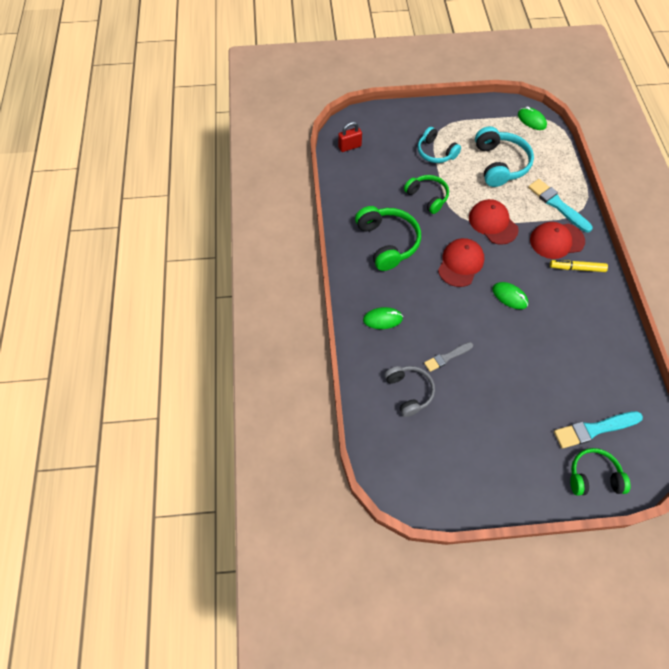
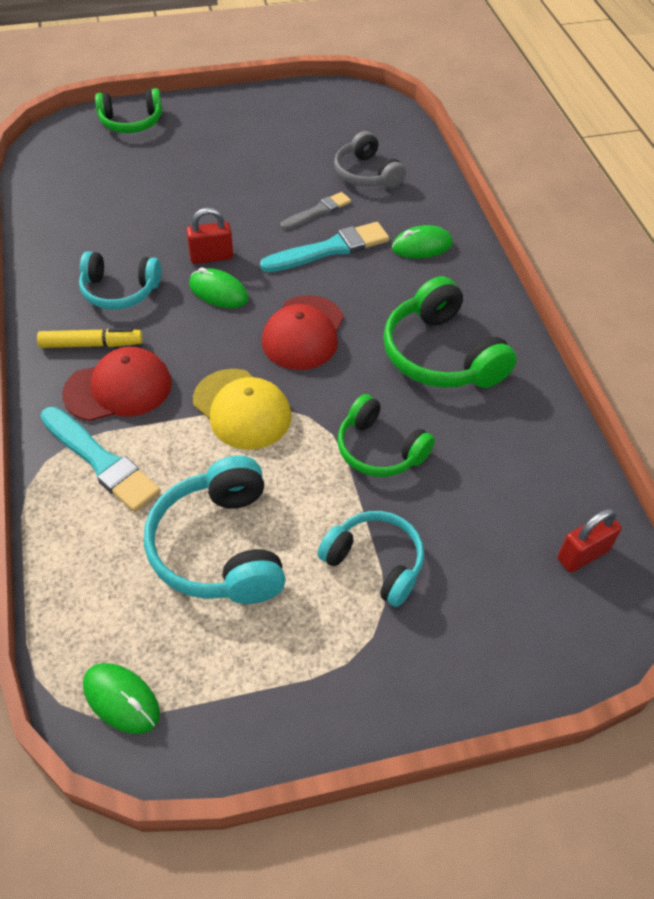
camera: 170 degrees right, 10 degrees down
(493, 223) = (242, 409): red cap -> yellow cap
(516, 324) = (211, 257): none -> red padlock
(568, 303) = (119, 291): none -> turquoise headphones
(594, 429) = (118, 159): turquoise brush -> turquoise brush (329, 249)

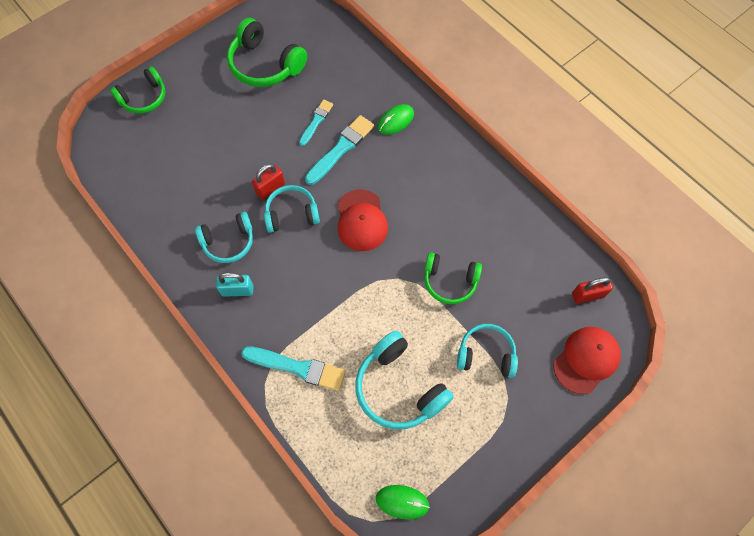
camera: 25 degrees left, 15 degrees up
(91, 344) = (237, 290): yellow marker -> turquoise padlock
(118, 388) = (275, 313): red cap -> red cap (586, 360)
(218, 292) = (291, 214): green mouse -> turquoise headphones
(242, 409) = (357, 292): yellow cap -> none
(317, 212) = (316, 121): grey brush -> turquoise brush
(366, 174) = (330, 76): grey headphones -> none
(441, 355) = (449, 198): green headphones -> green headphones (265, 65)
(583, 555) = (587, 295): red padlock -> red padlock turned 45 degrees clockwise

